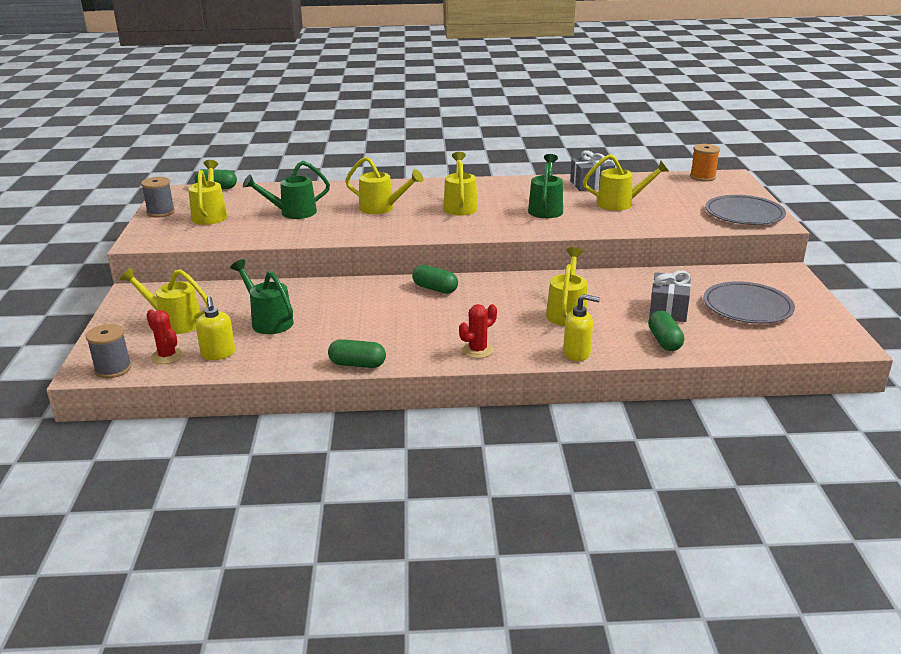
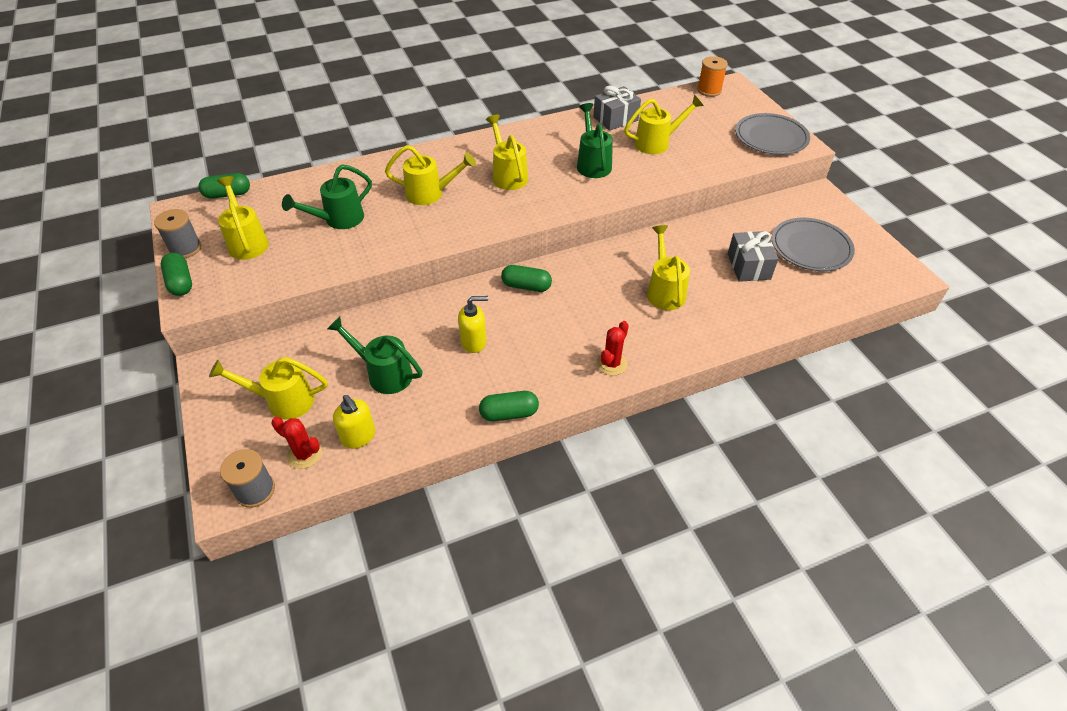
camera: 20 degrees left, 20 degrees up
(577, 353) = (701, 345): yellow soap dispenser -> yellow soap dispenser (474, 342)
(664, 341) = (766, 309): green capsule -> green capsule (180, 282)

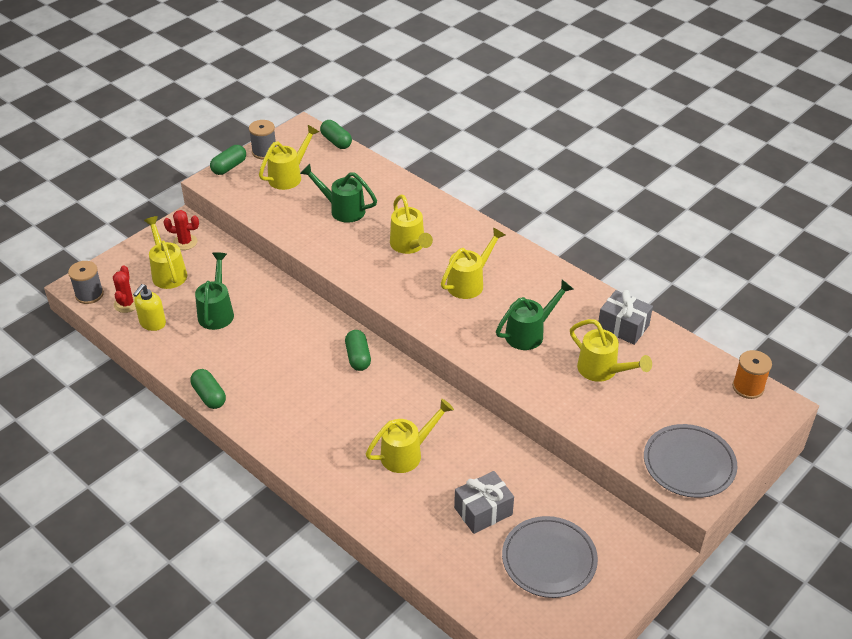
camera: 65 degrees right, 5 degrees down
(474, 342) = (274, 348): yellow soap dispenser -> none
(611, 363) = (293, 442): red cactus -> red cactus (185, 242)

